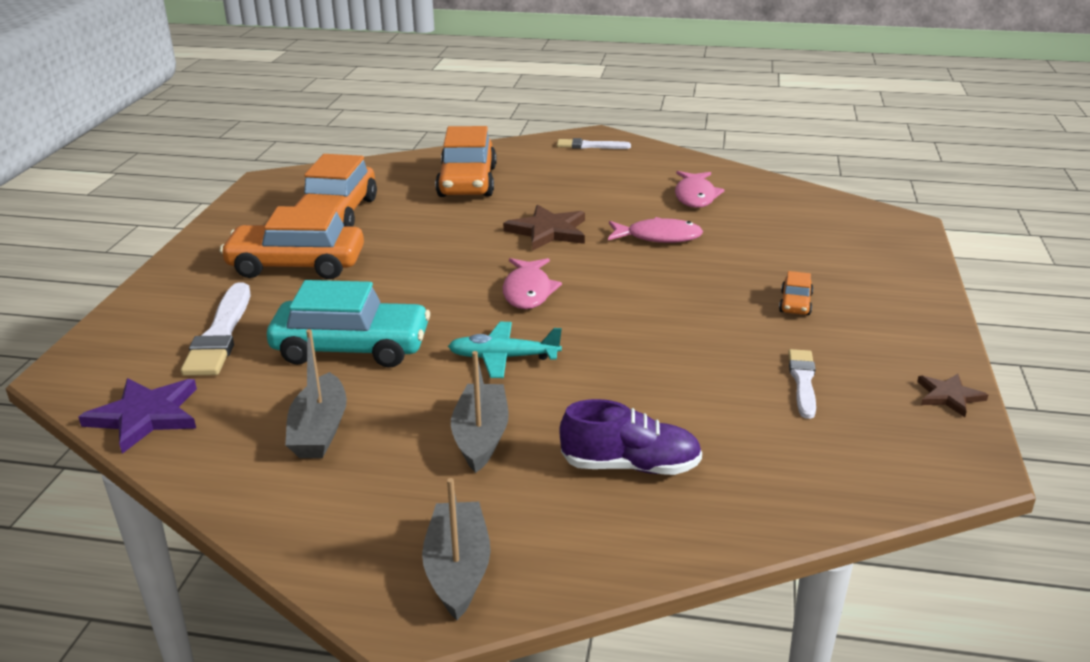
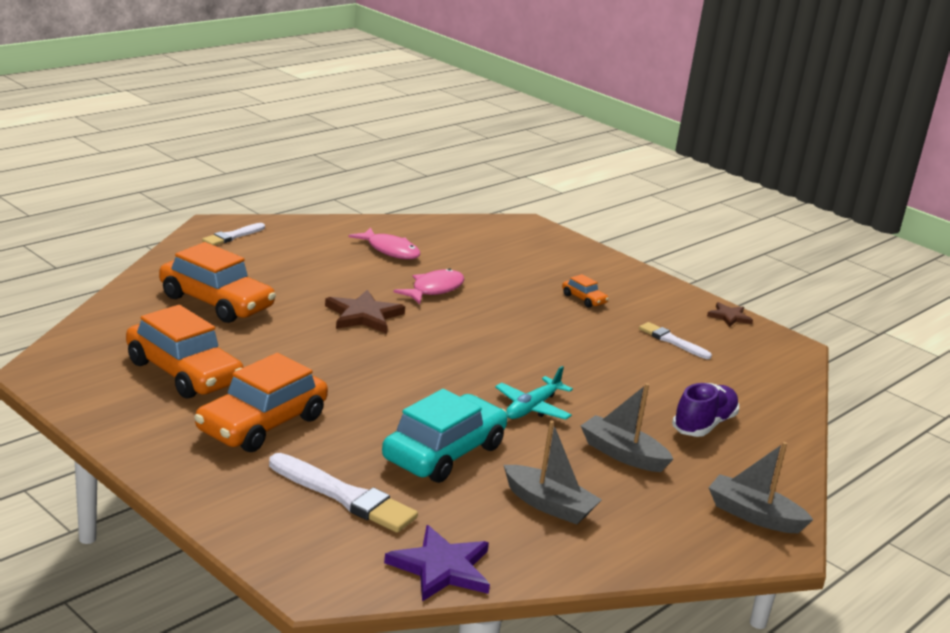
camera: 60 degrees left, 5 degrees down
(528, 291) = (449, 362): pink fish -> none

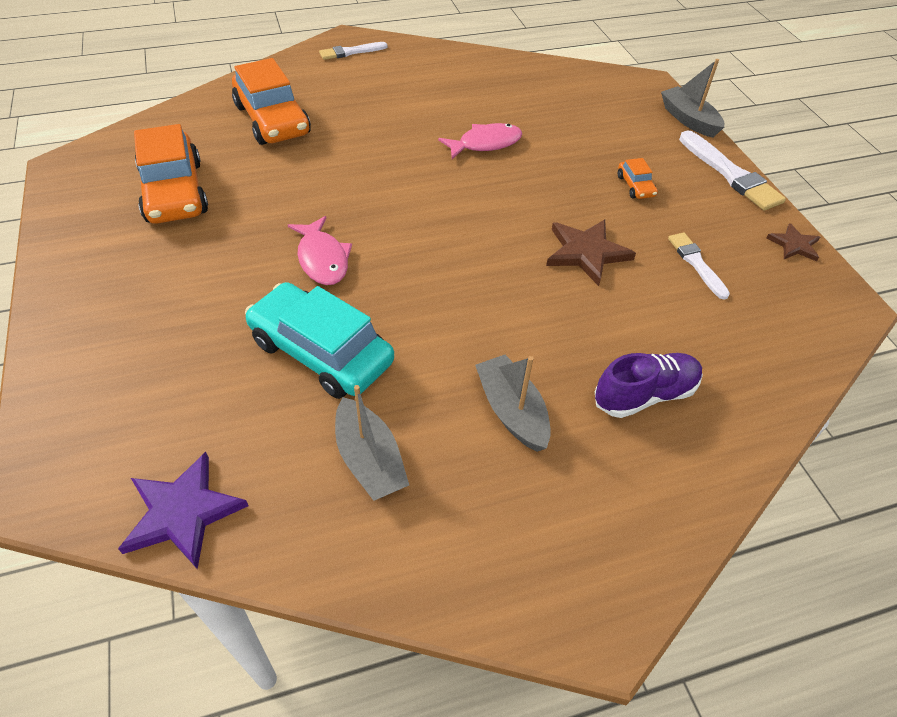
camera: 30 degrees right, 25 degrees up
(262, 424) = (185, 268): orange car -> none
(344, 496) = (177, 380): white brush -> white brush (730, 174)
(363, 315) = (390, 161): brown star -> brown star (586, 253)
(390, 250) = (480, 91): pink fish -> pink fish (322, 259)
(444, 453) = (321, 352): turquoise car -> turquoise car turned 120 degrees counterclockwise
(532, 408) = (463, 317): turquoise plane -> none
(753, 515) = (603, 560): grey boat -> grey boat (688, 120)

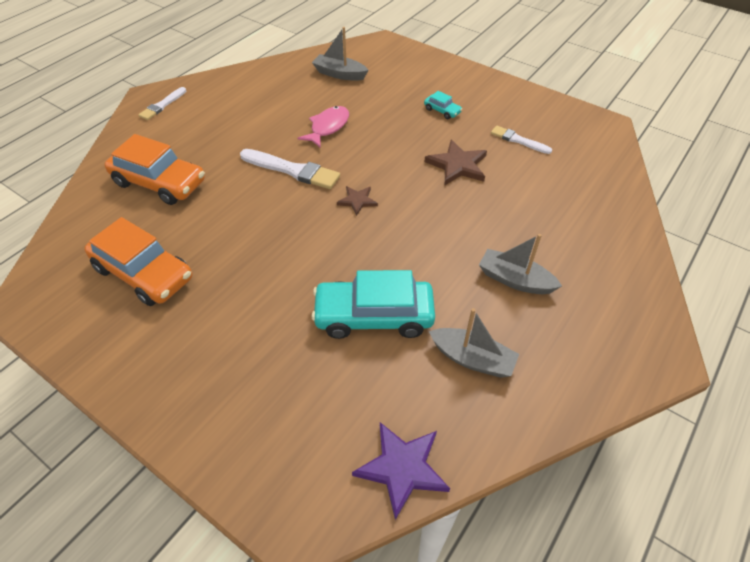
camera: 35 degrees left, 0 degrees up
(322, 259) = (307, 258): pink fish -> none
(635, 186) = (442, 111): orange car -> turquoise car
(644, 395) = (567, 228): purple shoe -> none
(688, 120) = (429, 55): grey boat -> grey boat (339, 74)
(730, 174) = (483, 78): white brush -> white brush (292, 170)
(794, 245) = (552, 104): brown star -> brown star (357, 201)

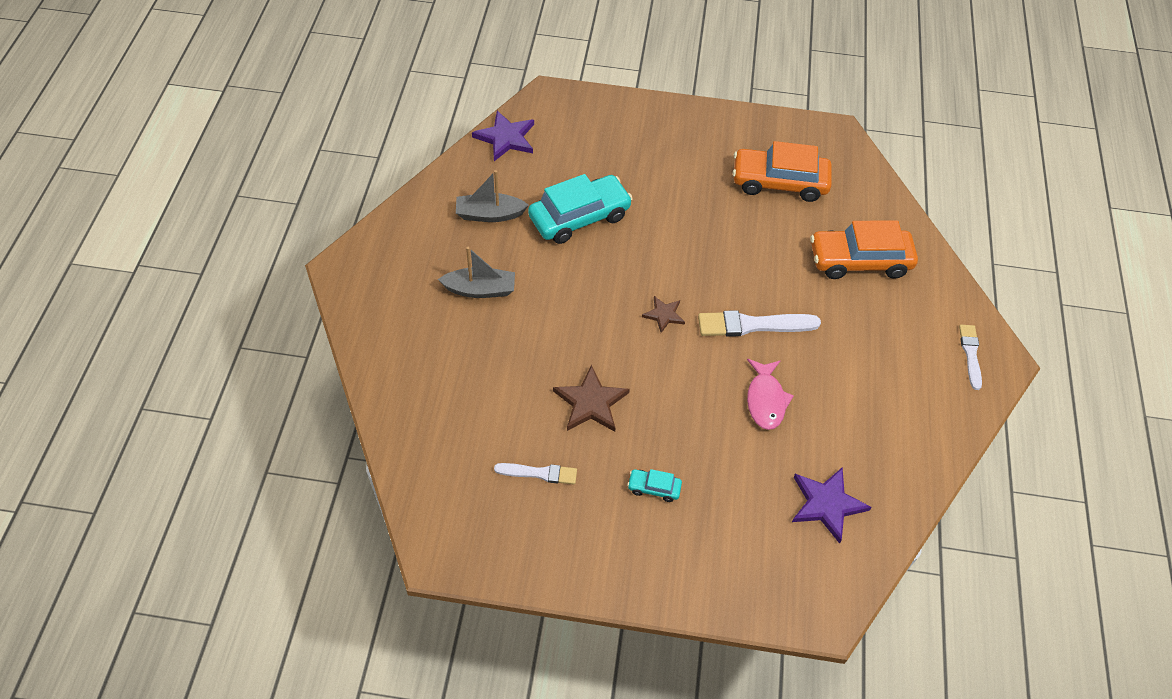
camera: 150 degrees right, 5 degrees up
(339, 74) = (826, 504): grey boat -> purple star

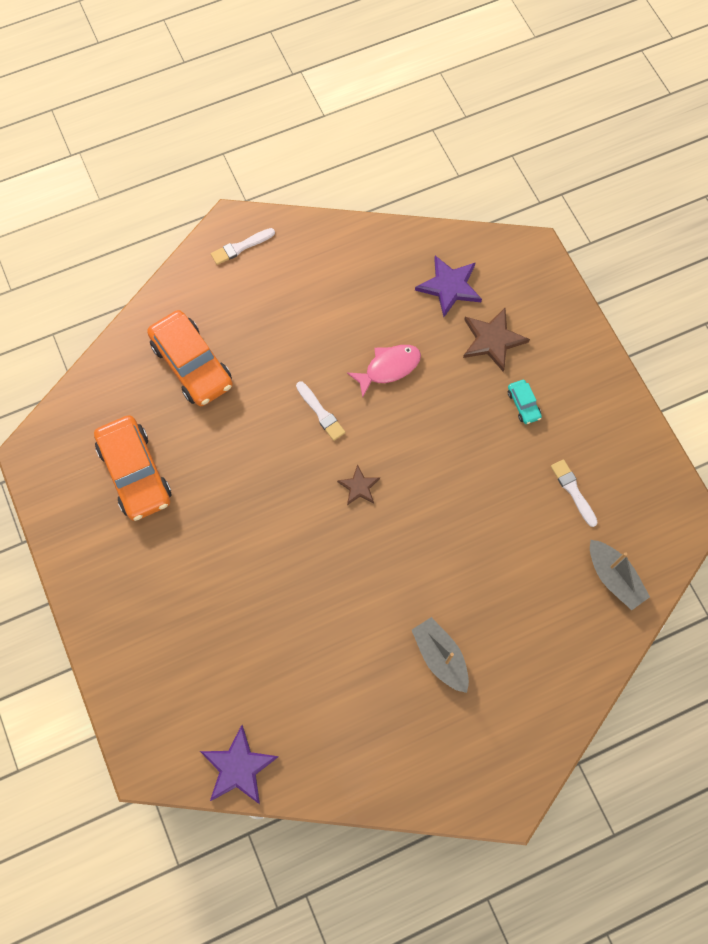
camera: 120 degrees left, 15 degrees up
(489, 214) = (349, 711): grey boat -> grey boat (613, 577)
(579, 217) = (297, 625): turquoise car -> none
(591, 402) = (485, 492): brown star -> brown star (492, 340)
(753, 325) = (320, 412): white brush -> white brush, size x0.61

